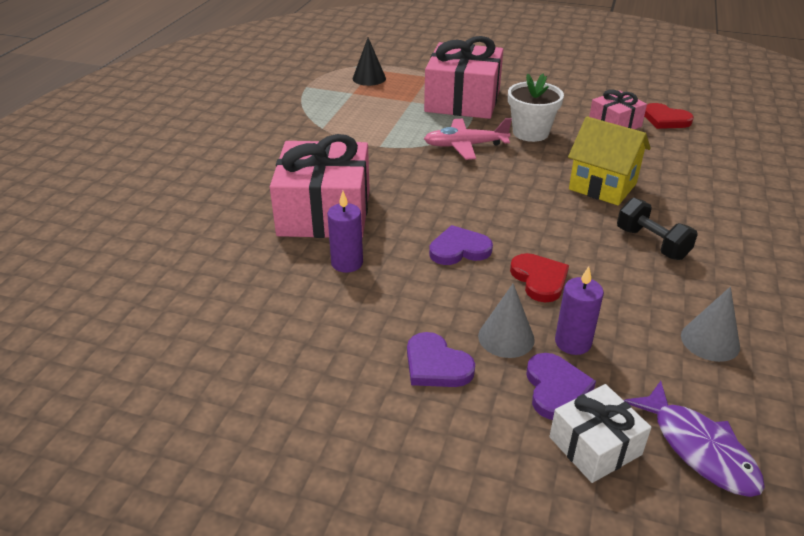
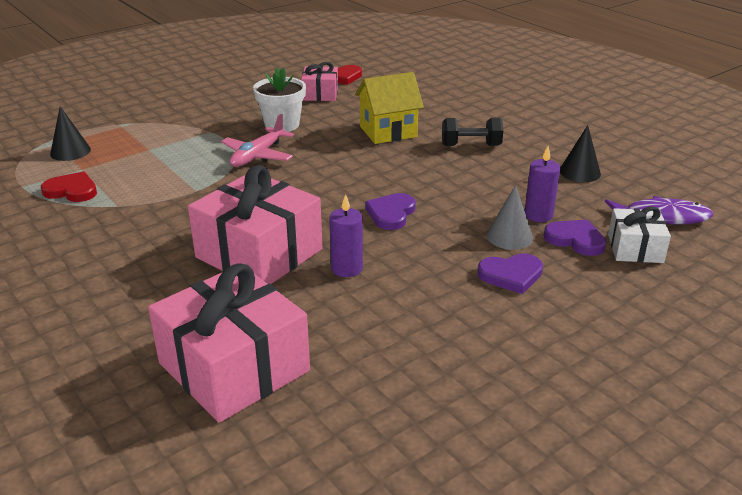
camera: 55 degrees left, 5 degrees down
(462, 100) = (188, 129): pink gift -> pink gift (234, 367)
(539, 279) = (462, 198): red heart -> red heart (72, 190)
(710, 341) = (580, 172): grey cone -> black cone

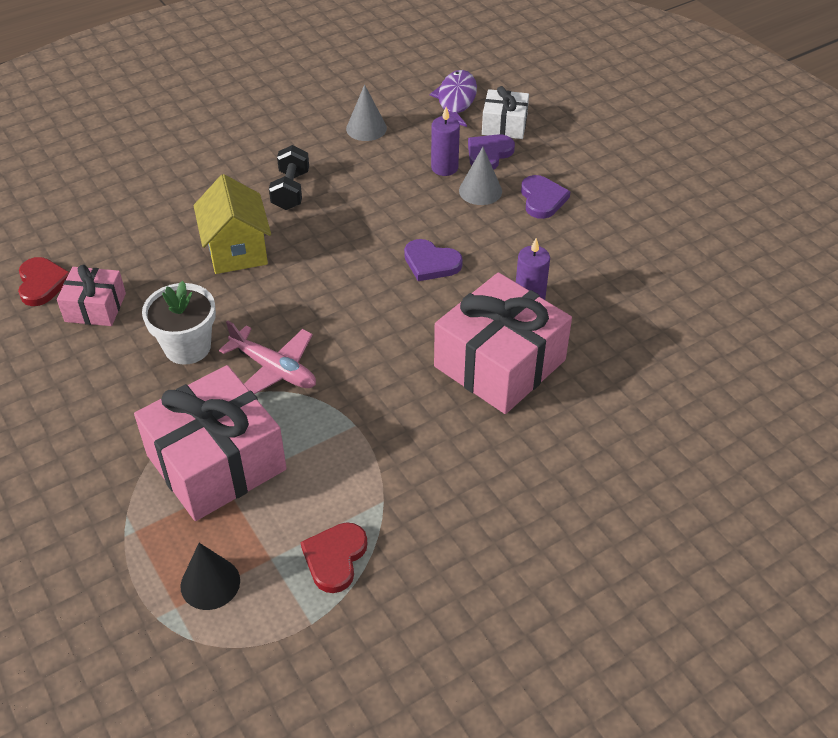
camera: 85 degrees left, 15 degrees up
(234, 367) = (677, 376): pink gift -> pink gift (216, 462)
(580, 172) = (366, 128): black cone -> grey cone

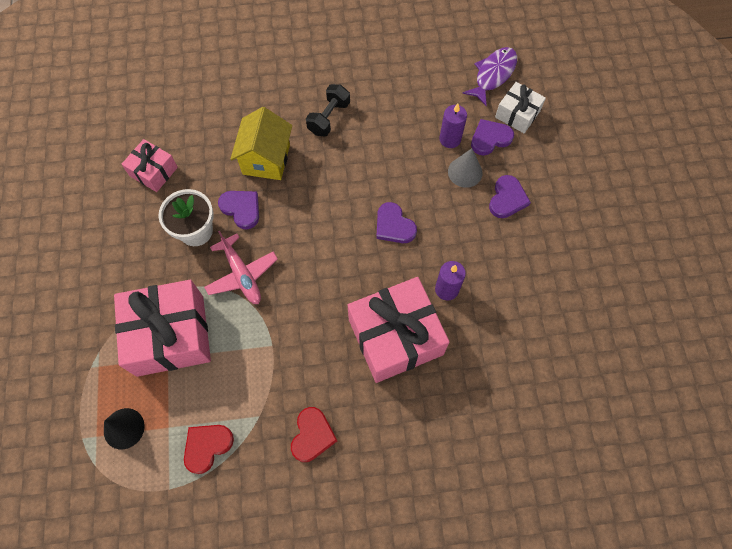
camera: 25 degrees right, 20 degrees up
(42, 283) = (130, 136): red heart -> red heart (312, 435)
(234, 307) = (241, 209): none -> purple heart
(366, 128) = (411, 78): grey cone -> none

